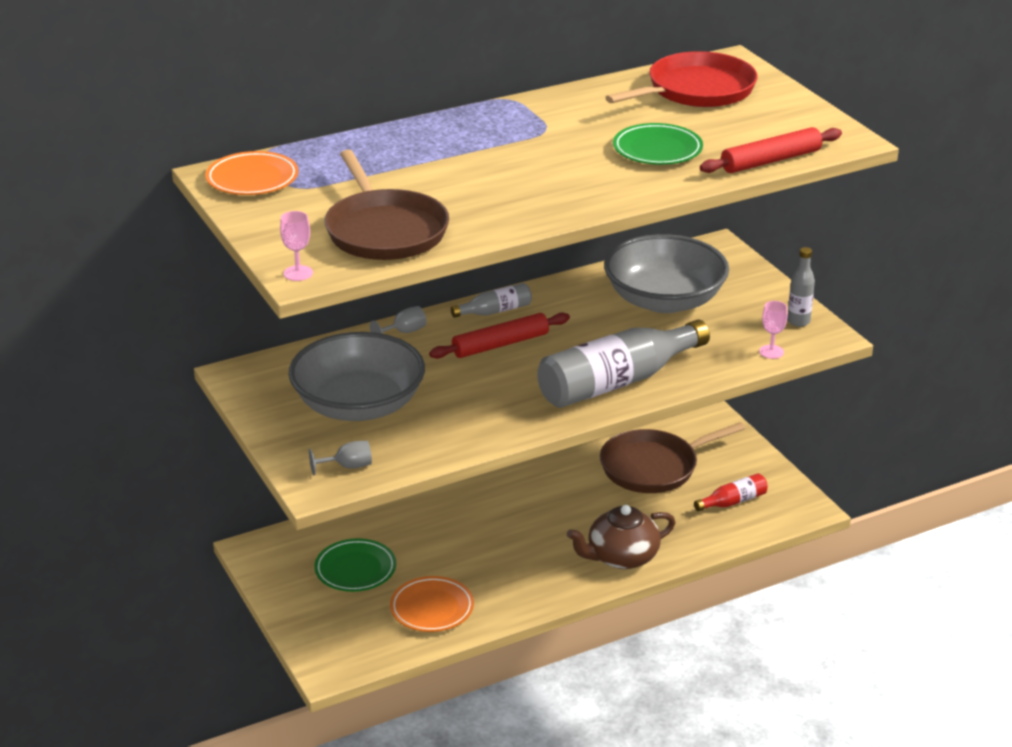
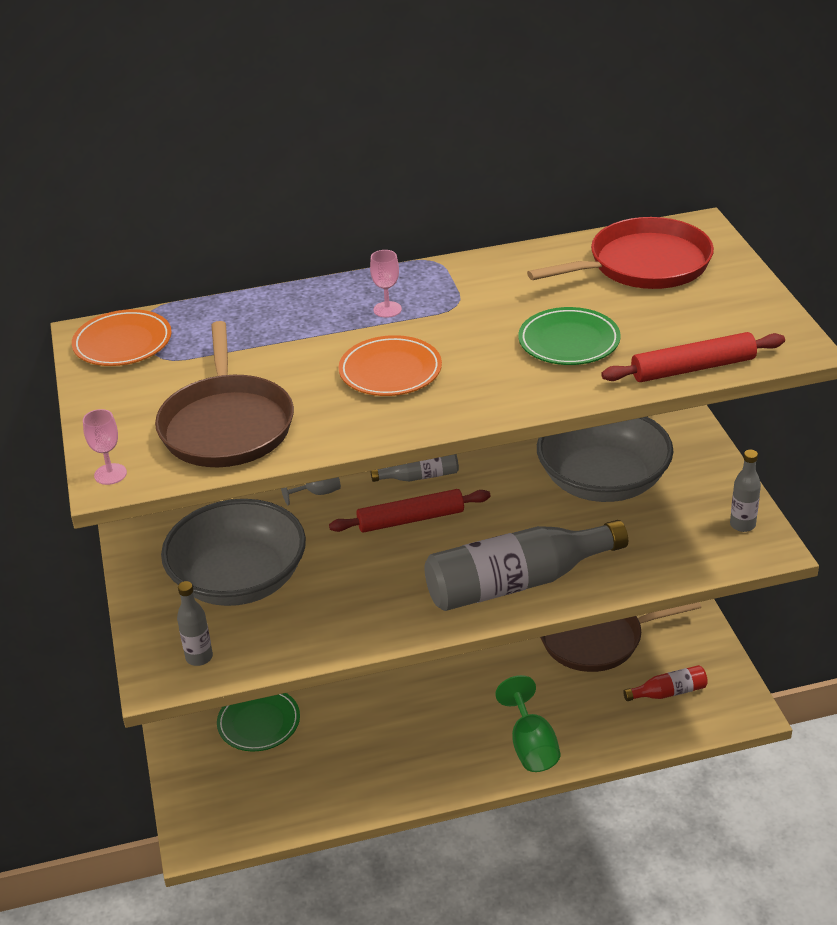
camera: 15 degrees right, 5 degrees up
(347, 467) = (199, 657): grey goblet -> grey bottle
(432, 608) = (319, 781): orange plate -> orange plate (390, 371)
(621, 557) = (531, 746): brown teapot -> green goblet
(771, 352) = (699, 562): pink goblet -> pink goblet (387, 309)

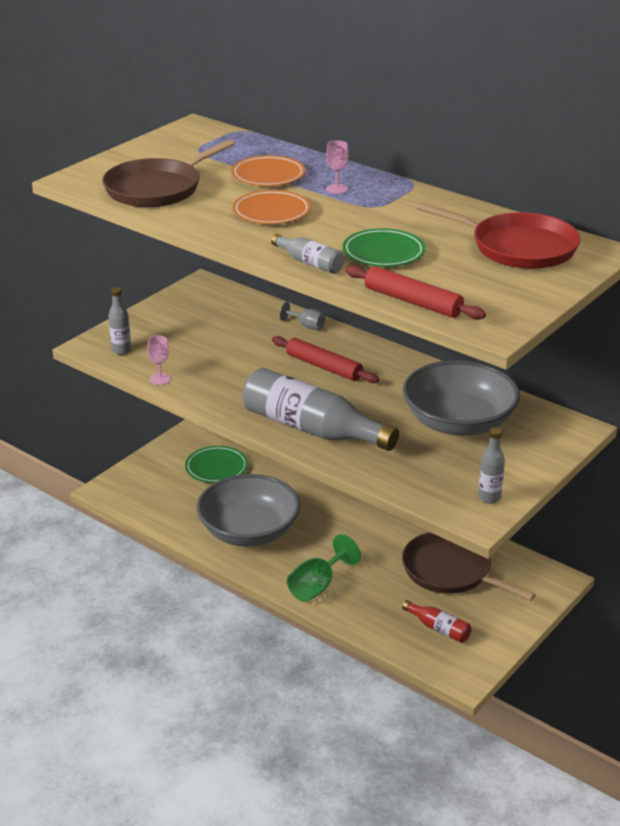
camera: 50 degrees right, 5 degrees down
(110, 474) = (76, 177): pink goblet -> pink goblet (160, 379)
(123, 343) = (197, 136): orange plate -> orange plate (268, 175)
(239, 580) = (198, 334): grey bowl -> grey bowl (249, 531)
(420, 476) = (369, 353): grey bottle -> grey bottle (309, 263)

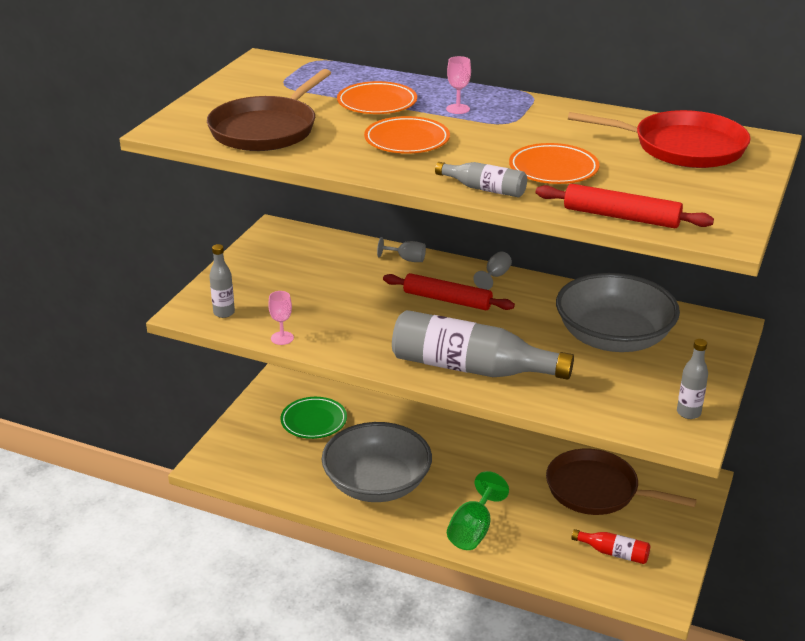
camera: 15 degrees left, 0 degrees up
(380, 352) = (495, 276): none -> grey goblet
(383, 253) = (553, 169): green plate -> orange plate

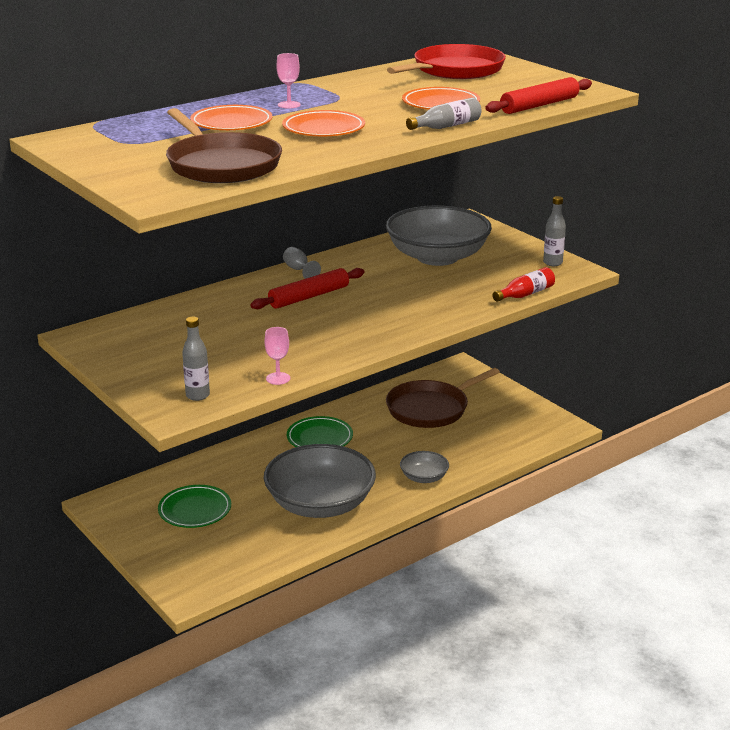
camera: 60 degrees left, 5 degrees down
(406, 259) = (222, 294): grey goblet -> none
(471, 368) = (418, 315): grey bottle -> none
(473, 530) = (424, 477): green goblet -> grey bowl
(478, 442) = (319, 438): none -> green plate
(614, 553) = (504, 427): red bottle -> red bottle (525, 294)

